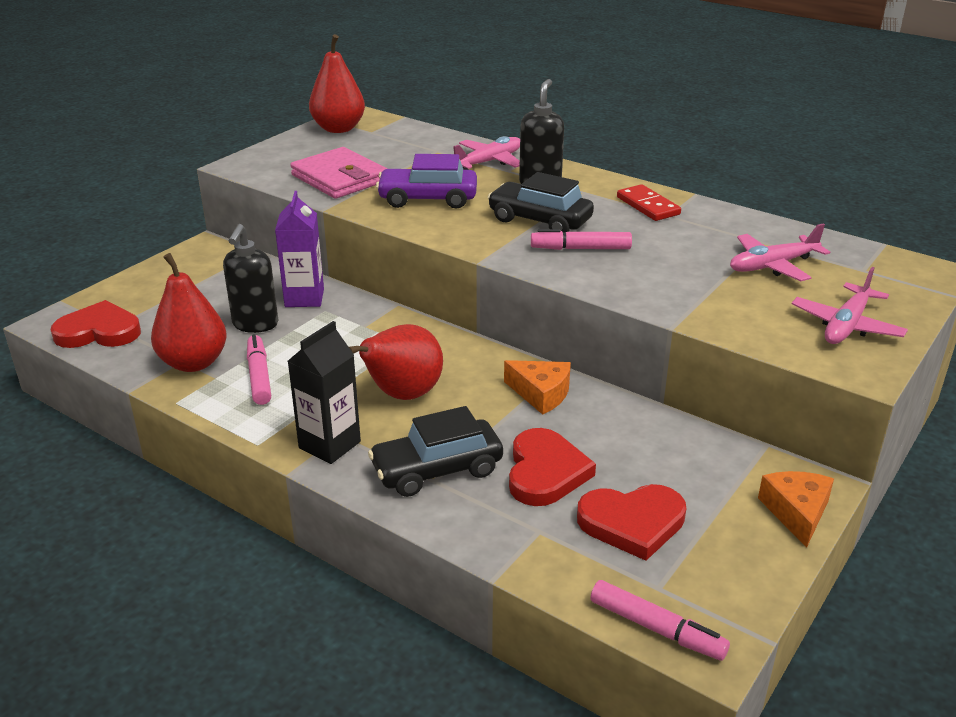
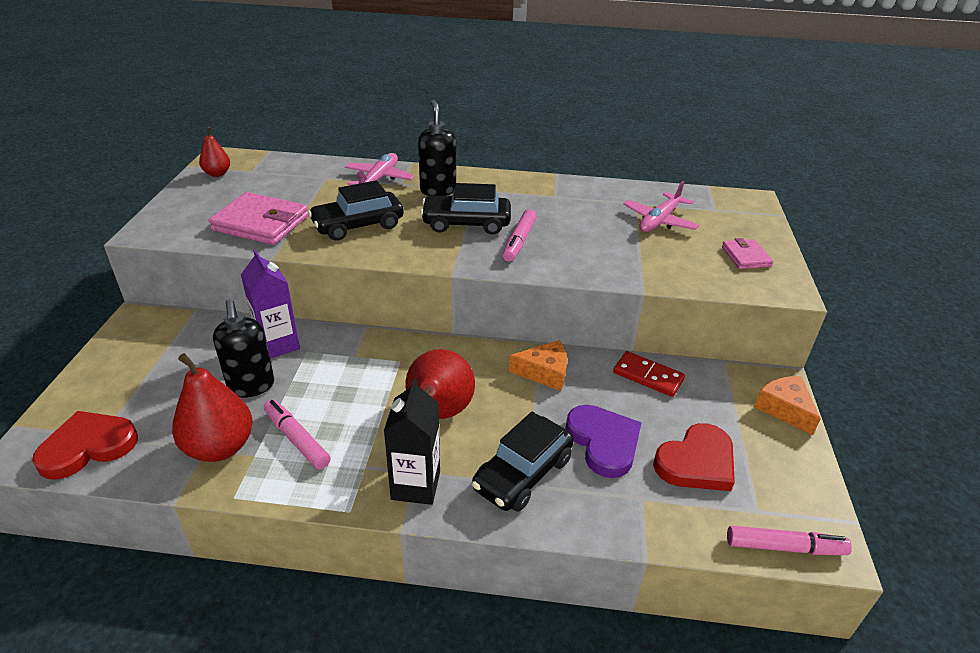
camera: 30 degrees left, 5 degrees up
(338, 129) = (217, 174): red pear -> red pear, size x0.56
(428, 199) = (358, 225): purple car -> black car
(545, 472) = (603, 442): red heart -> purple heart
(580, 248) = (519, 241): pink marker -> pink marker turned 45 degrees counterclockwise
(648, 206) = (534, 191): red domino -> red domino (648, 376)
(846, 325) = (746, 256): pink plane -> pink wallet

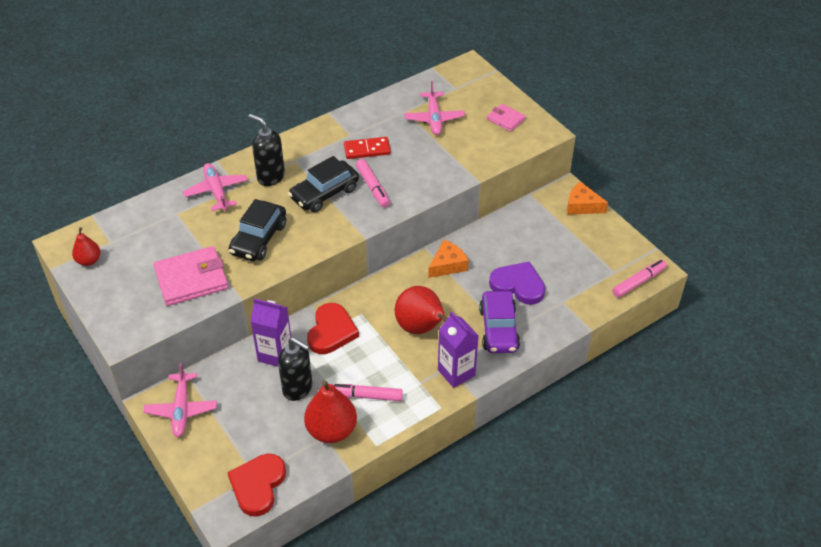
camera: 40 degrees left, 10 degrees up
(145, 337) = (181, 409): none -> pink plane
(415, 485) = (456, 372): black carton -> purple carton
(523, 474) = (498, 329): black car -> purple car
(648, 376) = (502, 230): red domino -> red domino (367, 150)
(696, 462) = (569, 265): red heart -> red heart (331, 331)

